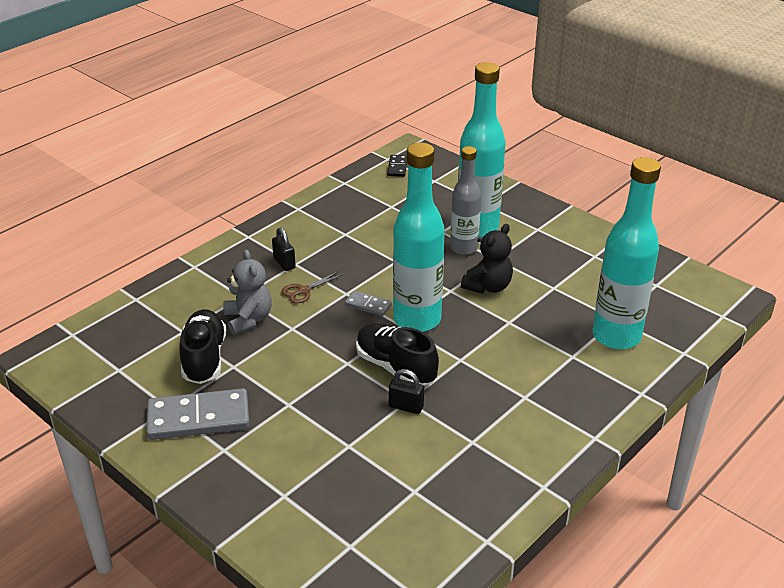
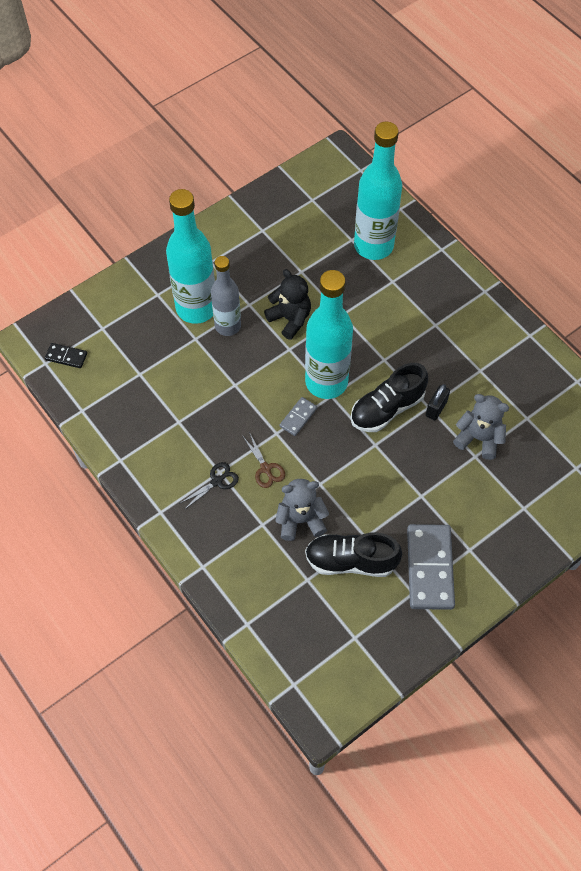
camera: 80 degrees left, 25 degrees up
(284, 263) = (217, 481): black padlock -> black scissors
(374, 447) = (479, 438): none -> grey teddy bear

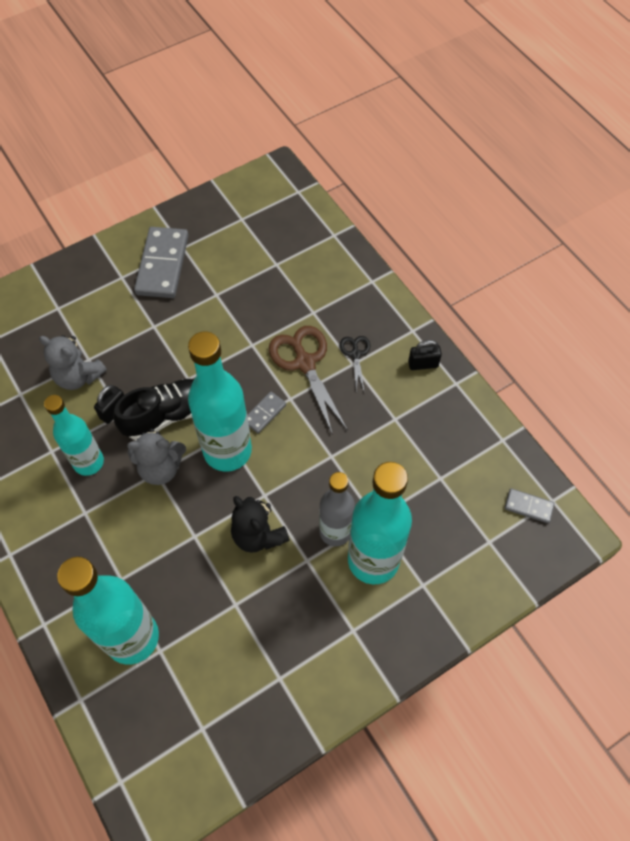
camera: 175 degrees left, 0 degrees up
(66, 357) = (528, 506): black domino -> grey domino
(151, 476) = (423, 364): none -> black padlock
(217, 481) = (355, 354): black scissors -> black scissors turned 120 degrees clockwise
(265, 468) = (305, 363): brown scissors -> brown scissors, size x1.90
(300, 520) = (275, 313): grey teddy bear -> grey teddy bear (161, 468)
(351, 561) = (234, 275): black shoe -> none
(444, 363) = (88, 462): none -> turquoise bottle

